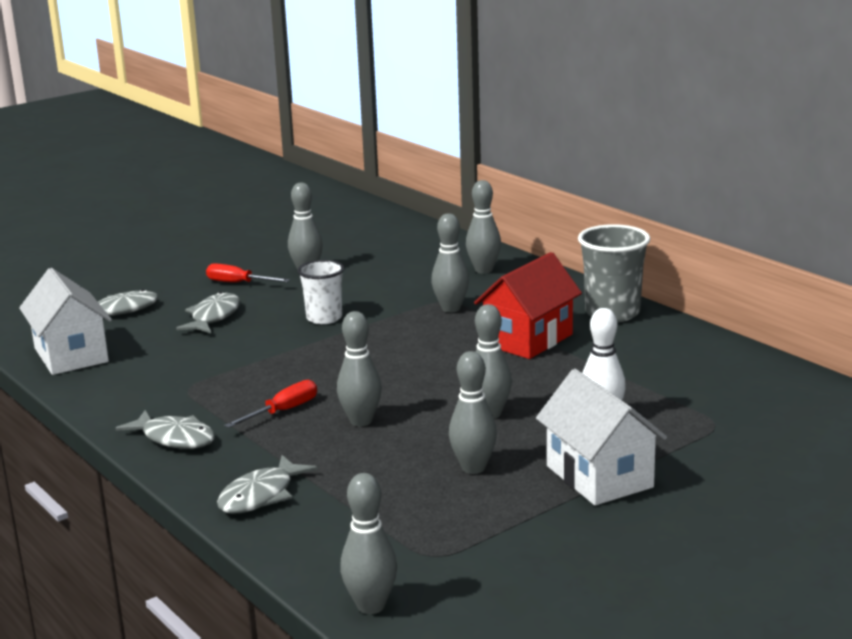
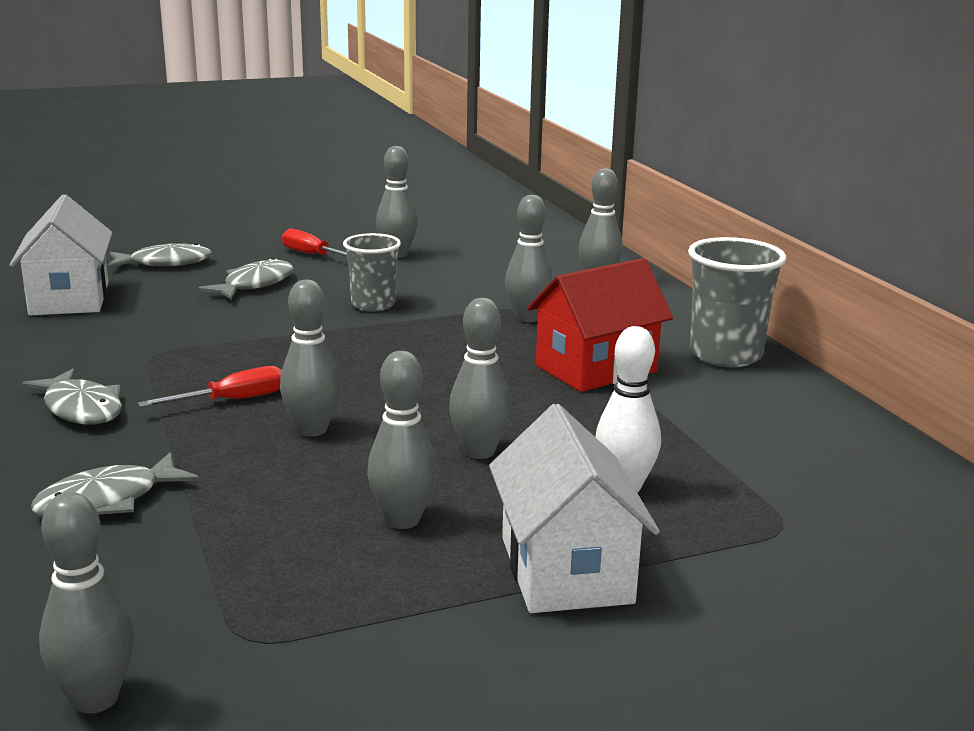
camera: 15 degrees right, 0 degrees up
(324, 318) = (373, 305): white cup -> grey cup

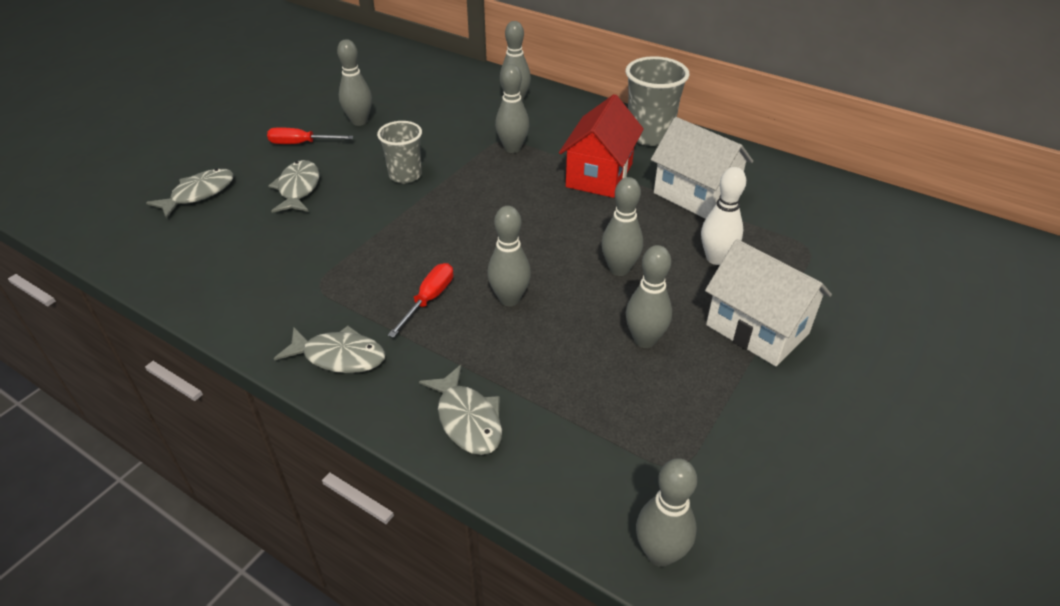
camera: 35 degrees left, 20 degrees up
(69, 299) = (174, 260): white house -> white house (695, 195)
(107, 500) = (467, 419): grey fish -> grey fish turned 45 degrees counterclockwise

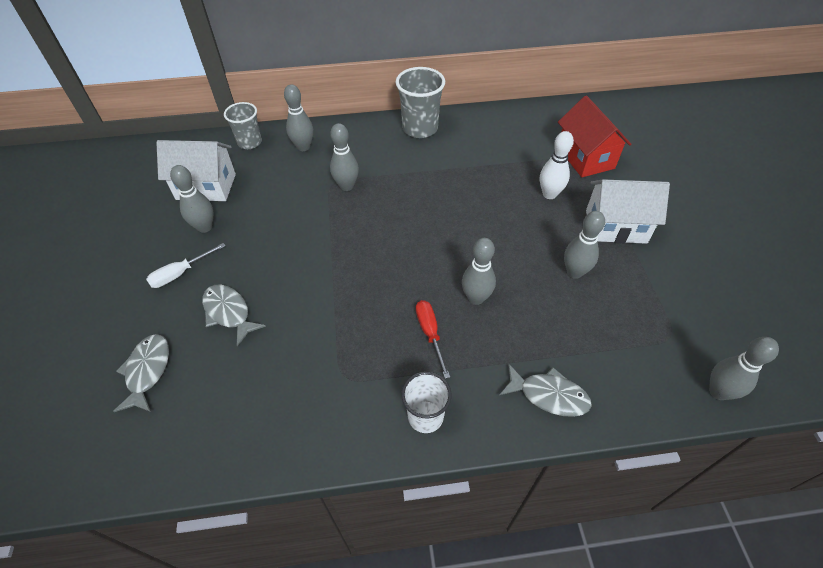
camera: 40 degrees left, 10 degrees up
(301, 144) = (180, 273): red screwdriver -> white screwdriver
(339, 356) = (425, 416): grey fish -> white cup
(405, 175) = (298, 251): grey cup -> grey cup (250, 142)
(599, 175) = (424, 175): red house -> red house (585, 157)
(619, 269) = (510, 235): grey bowling pin -> none
(695, 195) = (493, 158): white house -> white house (206, 187)

